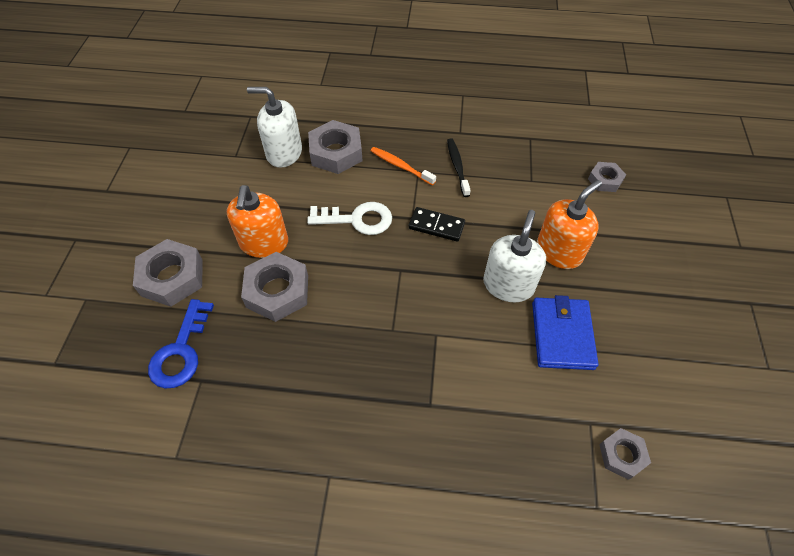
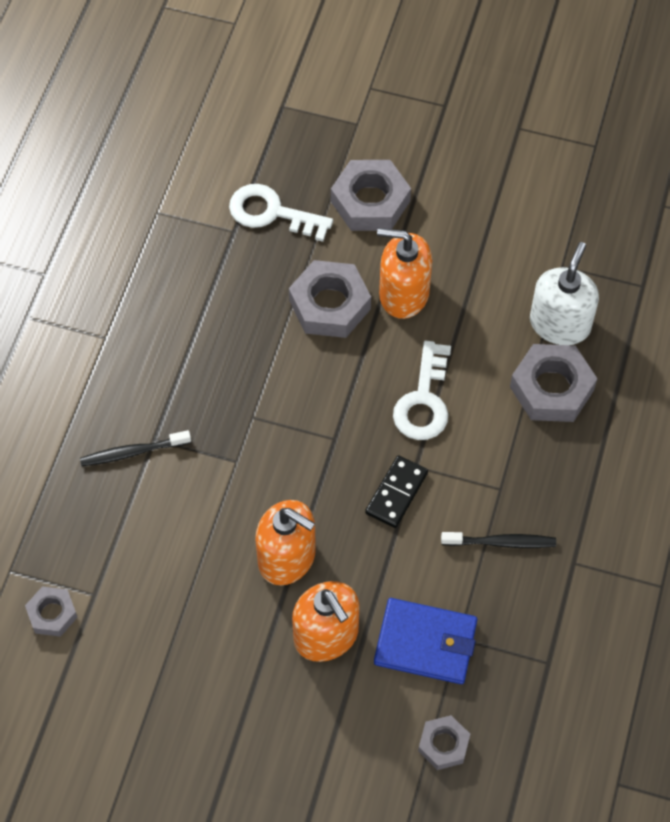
camera: 100 degrees right, 5 degrees up
(181, 351) = (272, 213): blue key -> white key
(401, 166) = (513, 468): orange toothbrush -> none
(447, 420) = (133, 452): none -> black toothbrush
(508, 285) = (287, 557): white soap dispenser -> orange soap dispenser
(562, 335) = (204, 599): blue wallet -> blue wallet (425, 643)

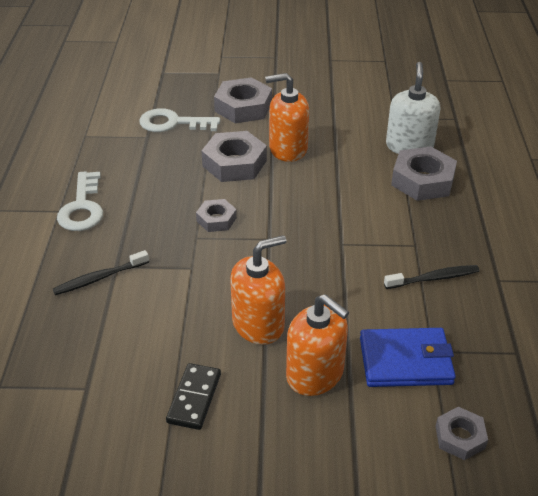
camera: 15 degrees left, 20 degrees down
(52, 614) = (48, 412): grey nut -> grey nut (216, 219)
(287, 557) = (258, 324): orange soap dispenser -> orange soap dispenser turned 45 degrees counterclockwise
(396, 493) = (334, 263): black domino -> black domino (194, 398)
(424, 400) = (330, 204): white key -> white key (82, 207)

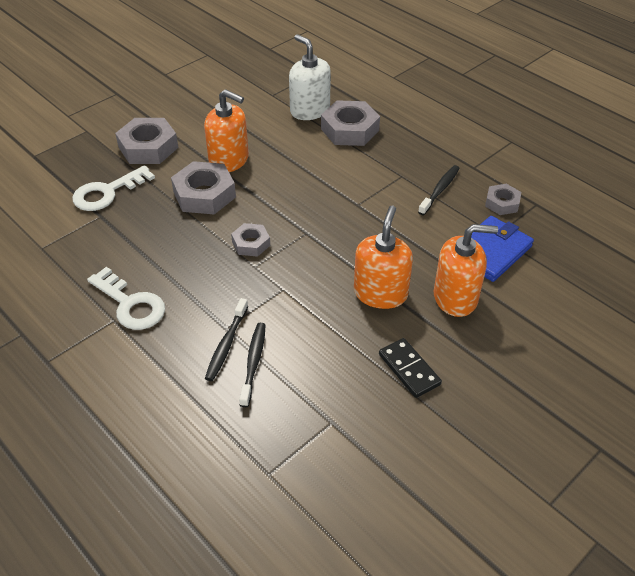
camera: 45 degrees left, 5 degrees up
(97, 304) = (253, 363): none -> black toothbrush
(288, 149) = (229, 160): orange soap dispenser -> orange soap dispenser turned 105 degrees counterclockwise
(460, 437) = (571, 273): grey nut -> grey nut (502, 203)

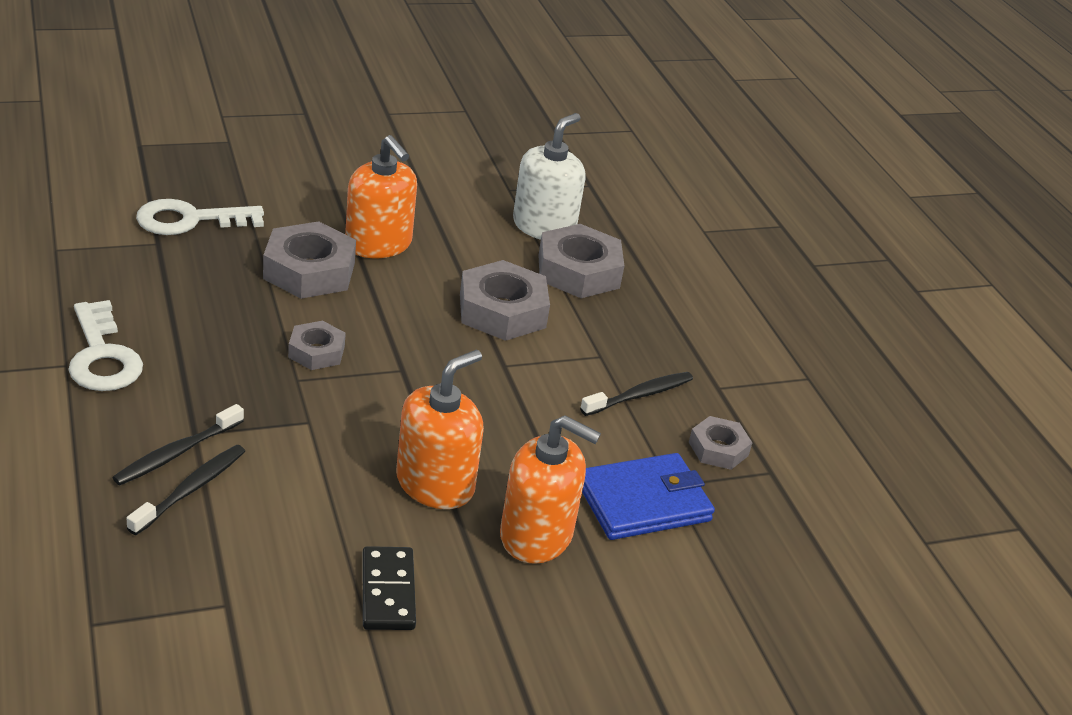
camera: 20 degrees right, 10 degrees down
(148, 147) = (288, 189): grey nut -> grey nut (502, 311)
(309, 110) = (544, 227): white soap dispenser -> white soap dispenser turned 45 degrees clockwise

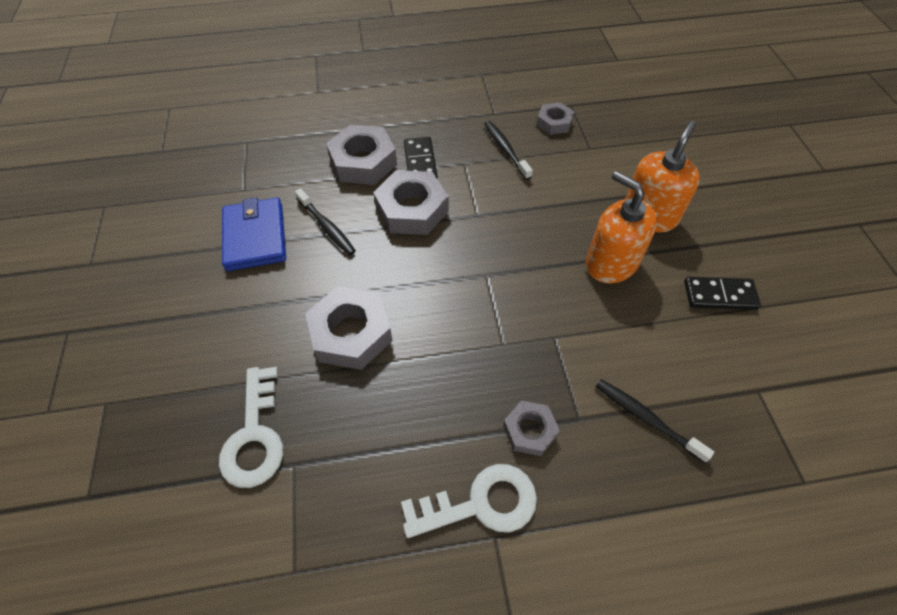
camera: 75 degrees left, 20 degrees up
(177, 453) = (605, 431): black toothbrush -> black toothbrush (327, 227)
(316, 351) = (466, 330): grey nut -> grey nut (529, 430)
(378, 244) = (314, 281): orange soap dispenser -> none
(544, 227) = (301, 174): white soap dispenser -> none
(592, 317) = (420, 161): none -> black domino
(643, 502) = (608, 162): blue wallet -> blue wallet (255, 237)

